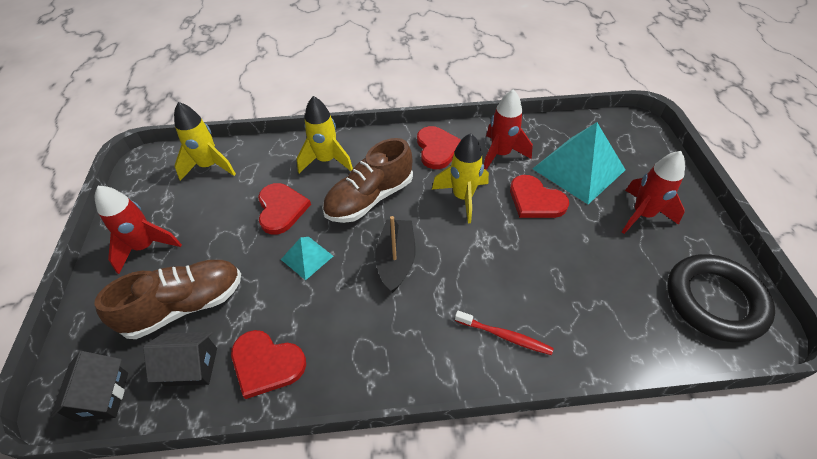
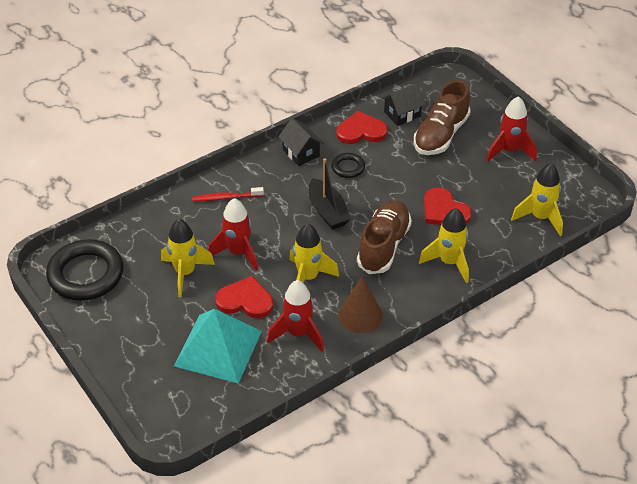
camera: 150 degrees right, 5 degrees down
(102, 396) = (434, 87): black house -> black house (301, 153)
(307, 257) = (391, 188): turquoise pyramid -> none
(329, 310) = (348, 167): none -> black ring
(437, 149) = (360, 315): red heart -> brown cone
(590, 253) = (185, 273): none -> yellow rocket
(642, 215) = (149, 323): red rocket -> red rocket (238, 252)

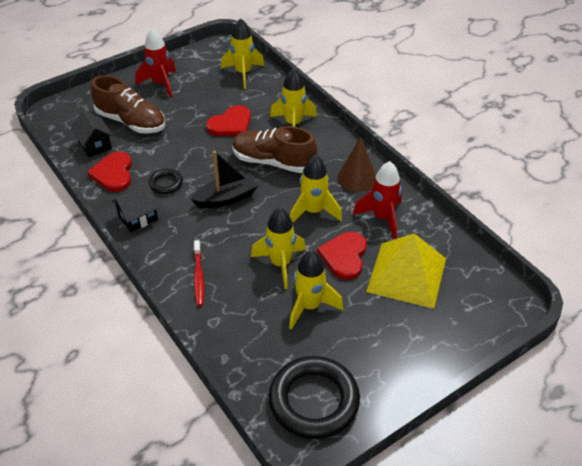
camera: 90 degrees left, 0 degrees up
(218, 348) = (406, 274): turquoise pyramid -> yellow pyramid
(238, 252) = (280, 264): red rocket -> yellow rocket

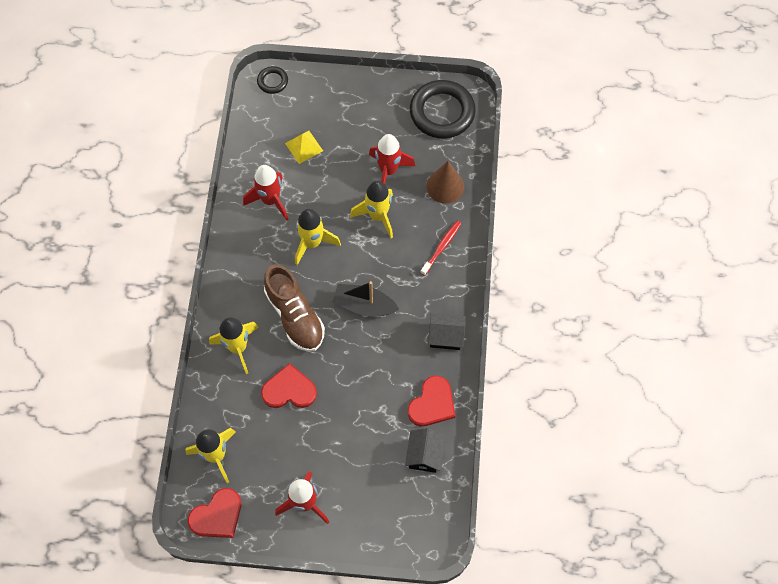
camera: 140 degrees left, 20 degrees up
(131, 122) = (372, 464): brown shoe -> none
(166, 183) = (398, 358): black ring -> black ring (272, 81)
(309, 306) = (388, 171): yellow rocket -> red rocket
(344, 256) = (329, 190): red heart -> red heart (217, 516)
(357, 178) = (249, 249): brown cone -> brown cone (445, 186)
(406, 274) = (304, 147): yellow pyramid -> yellow pyramid, size x0.50

